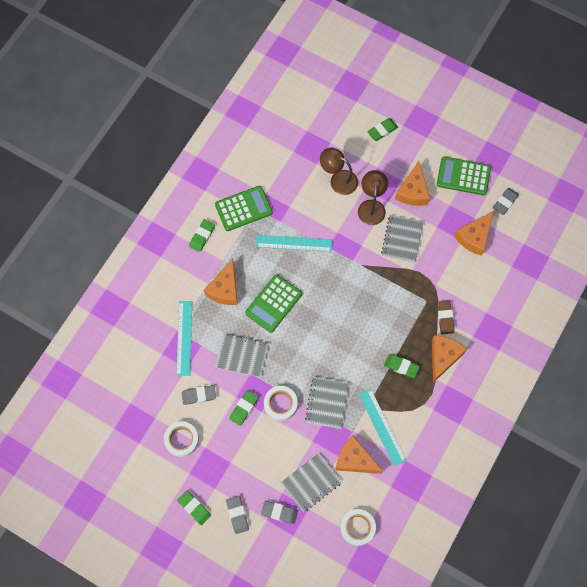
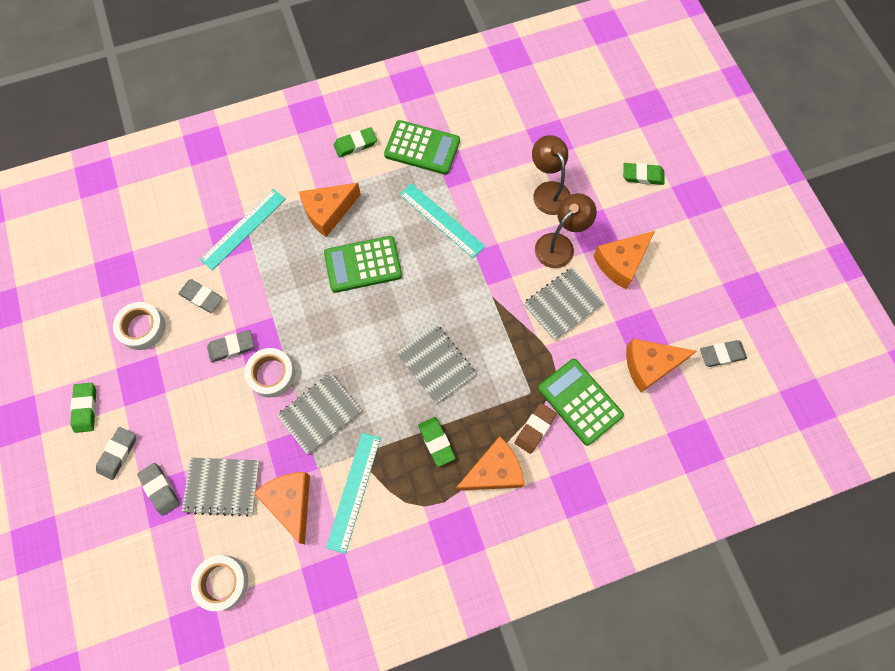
camera: 40 degrees right, 0 degrees up
(242, 356) = (281, 292): grey notebook -> grey notebook (436, 364)
(244, 408) = (231, 347): green eraser -> grey eraser
(463, 176) = (695, 289): green calculator -> green calculator (579, 402)

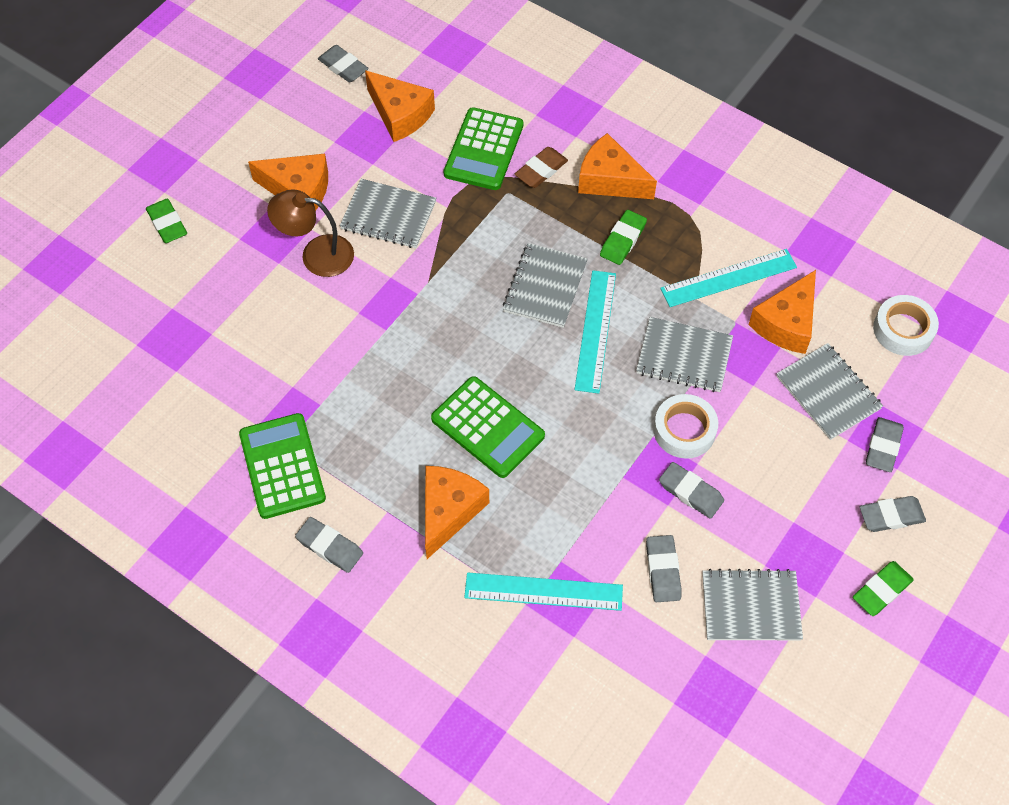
camera: 125 degrees left, 10 degrees down
(142, 328) = (750, 606): white tape -> grey notebook
(328, 212) = (449, 511): orange cheese -> orange cheese turned 90 degrees counterclockwise
(355, 144) = (330, 546): green eraser -> grey eraser
(441, 220) = (370, 384): turquoise ruler -> turquoise ruler (596, 331)
(535, 429) = (541, 170): brown eraser -> brown eraser turned 45 degrees counterclockwise
(548, 191) = (252, 301): brown lamp -> none

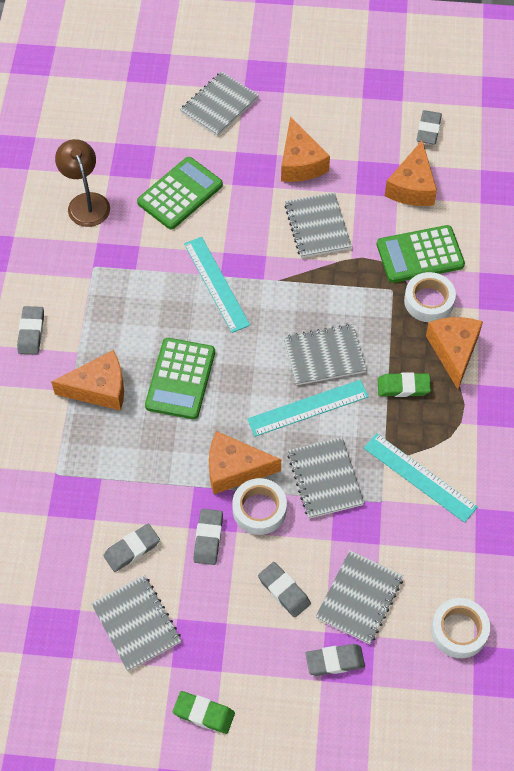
camera: 60 degrees right, 0 degrees up
(167, 224) = (219, 105): green eraser -> grey notebook
(282, 466) = (74, 273): green calculator -> green calculator (180, 194)
(316, 254) = (254, 202): brown lamp -> brown lamp (86, 202)
(541, 170) = (429, 301): brown eraser -> white tape
(543, 592) = (70, 479): turquoise ruler -> turquoise ruler (216, 284)
(786, 323) = (405, 538): orange cheese -> orange cheese (234, 469)
(891, 516) = (274, 693): grey eraser -> grey eraser (284, 591)

